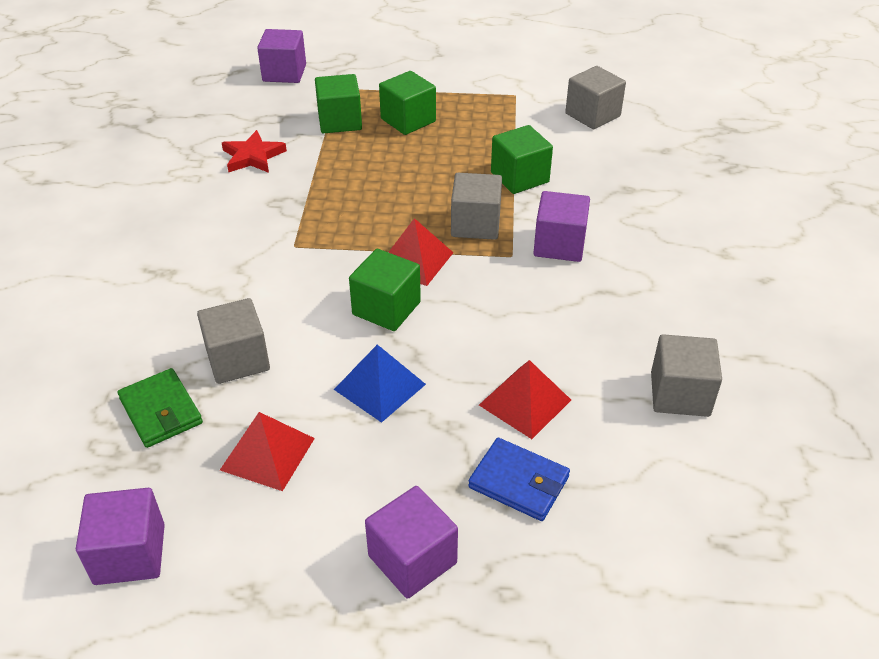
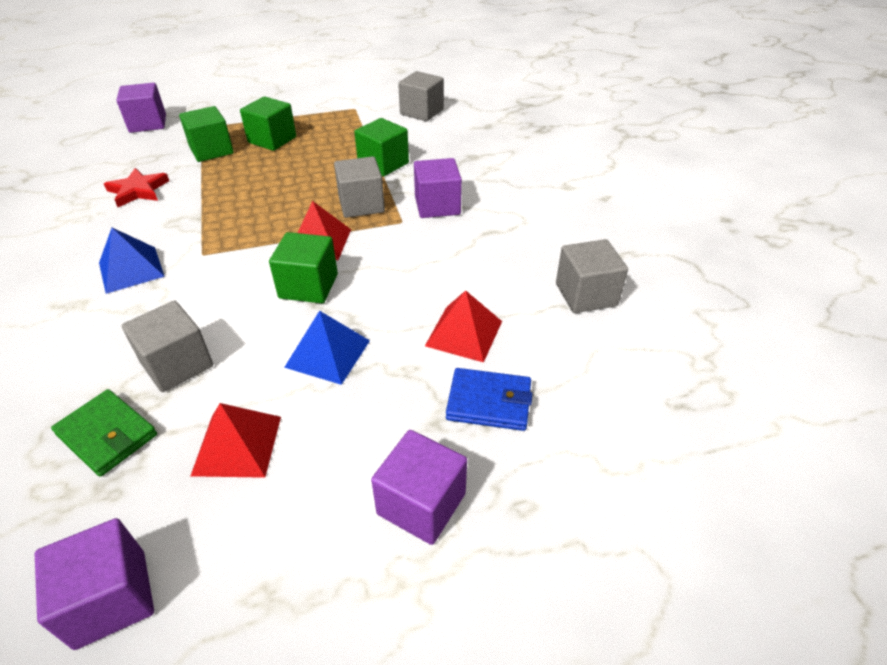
camera: 20 degrees left, 0 degrees up
(223, 247) = (131, 269): none -> blue pyramid

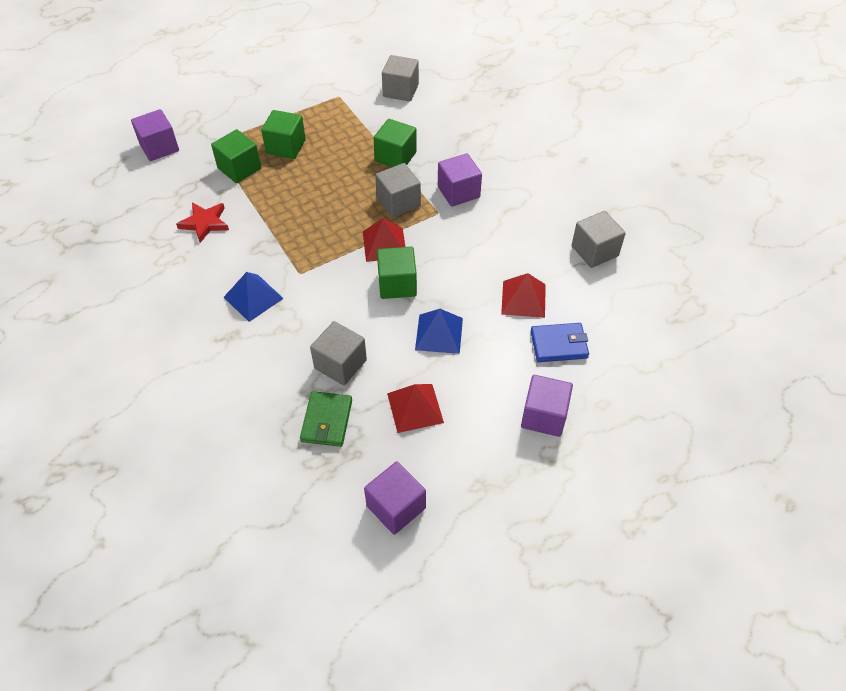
camera: 15 degrees left, 10 degrees up
(107, 435) = (327, 421): green wallet -> green wallet turned 75 degrees clockwise

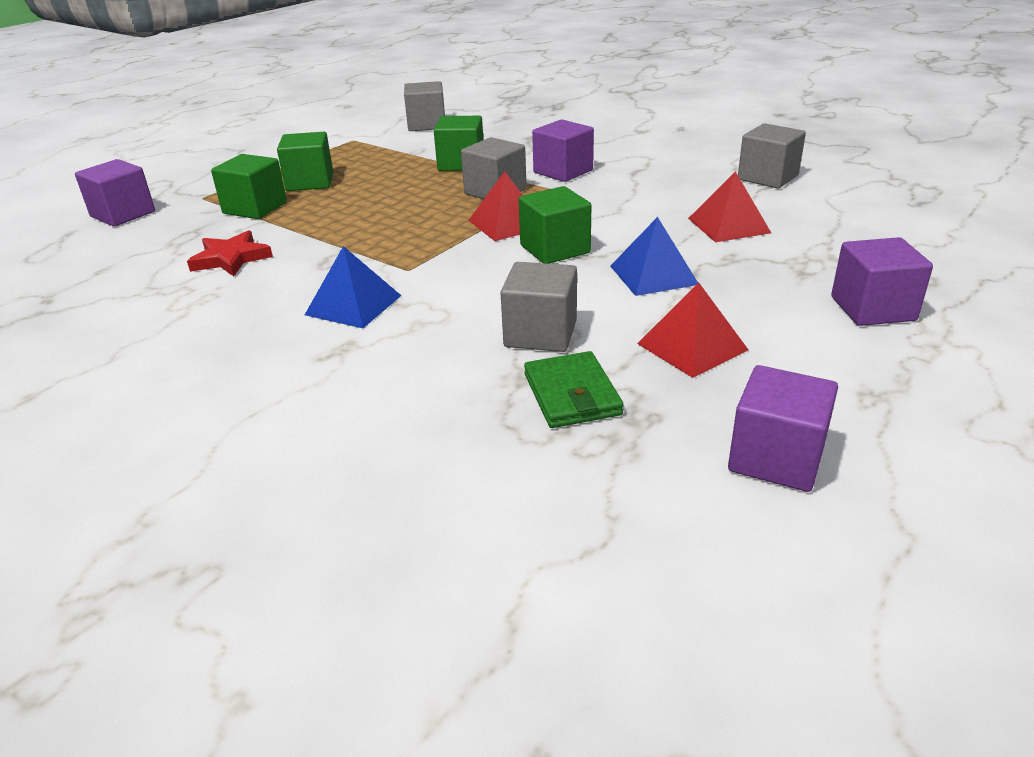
camera: 20 degrees left, 20 degrees down
(558, 344) = (814, 248): blue wallet -> none

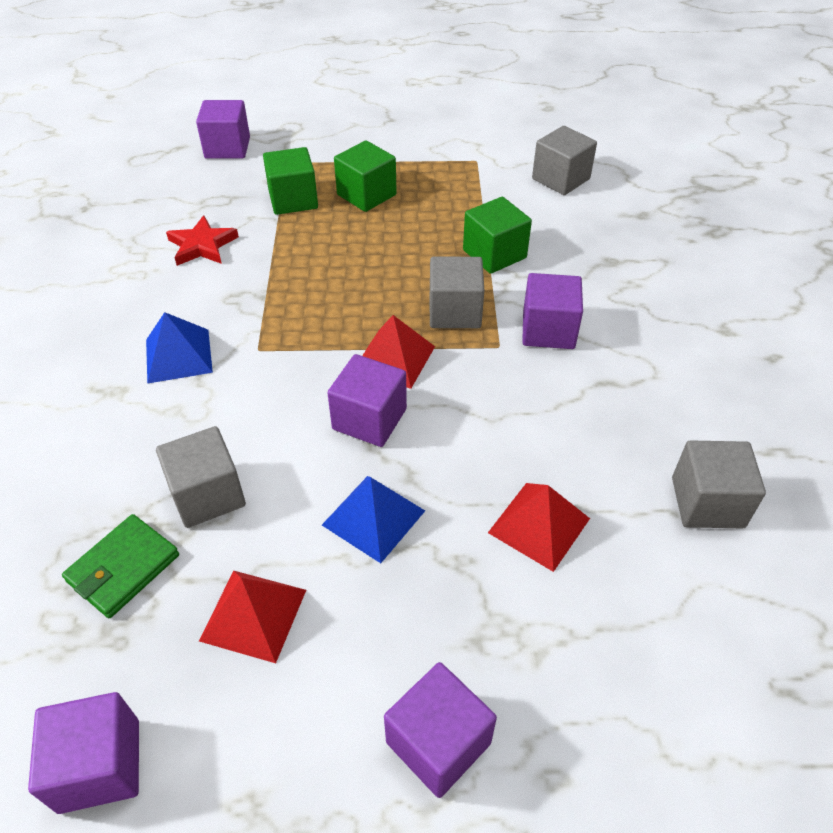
camera: 50 degrees right, 15 degrees up
(555, 249) = (369, 419): green cube -> purple cube

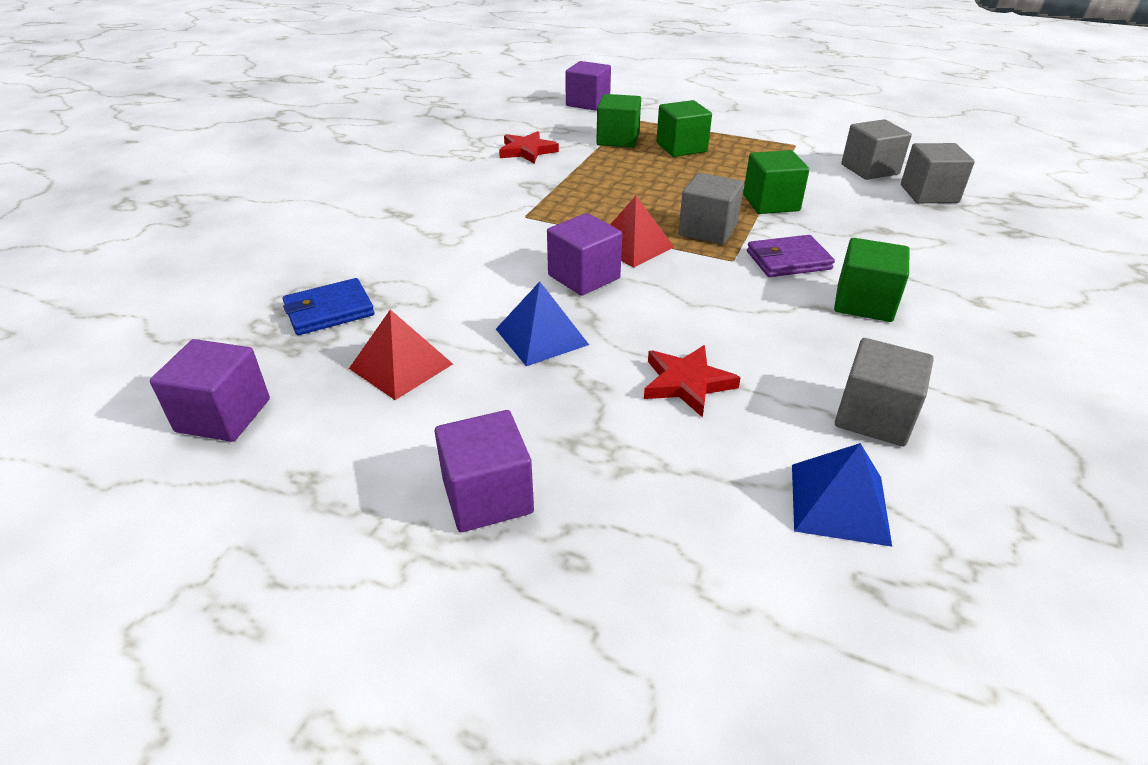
camera: 25 degrees right, 10 degrees down
(123, 568) = (329, 311): green wallet -> blue wallet
(178, 355) = (462, 206): blue pyramid -> blue pyramid (839, 503)
(207, 495) = (422, 287): grey cube -> grey cube (929, 194)
(539, 525) = (686, 383): red pyramid -> red star
(548, 330) = (788, 260): purple cube -> purple wallet
(637, 365) = (864, 303): none -> green cube

